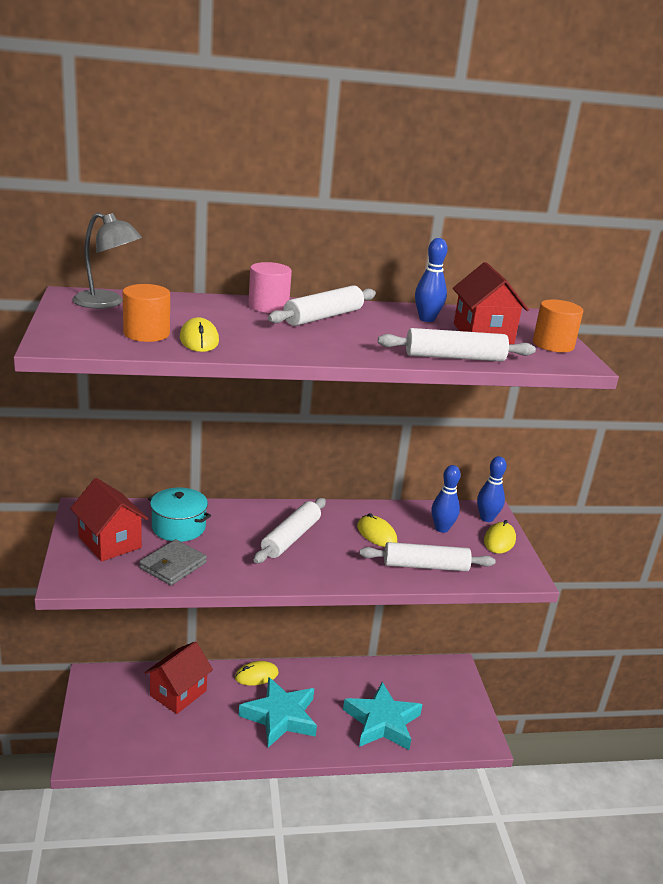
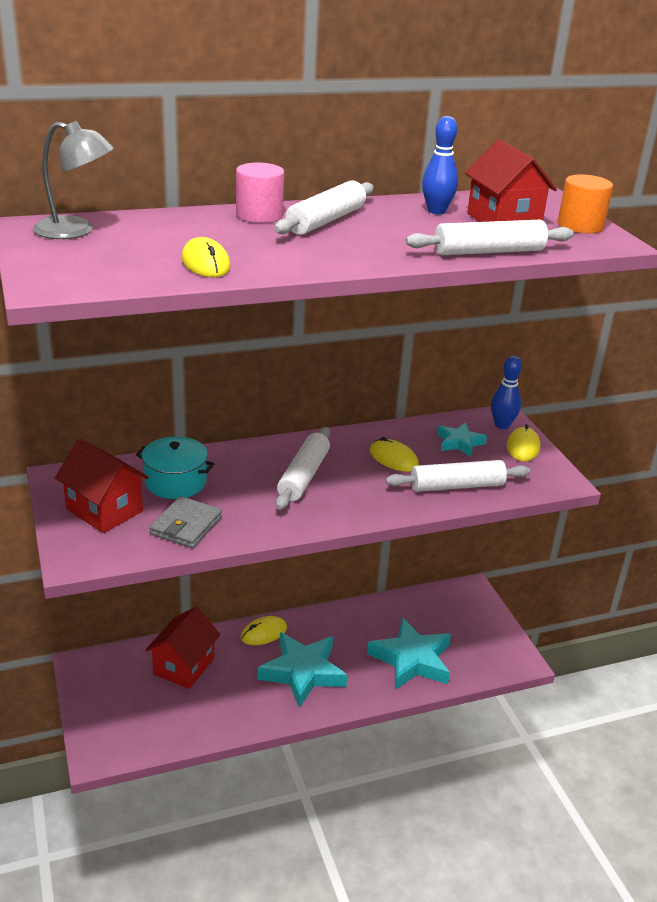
camera: 10 degrees left, 5 degrees up
(146, 333) = (142, 263): orange cylinder -> none
(442, 528) = (459, 443): blue bowling pin -> turquoise star

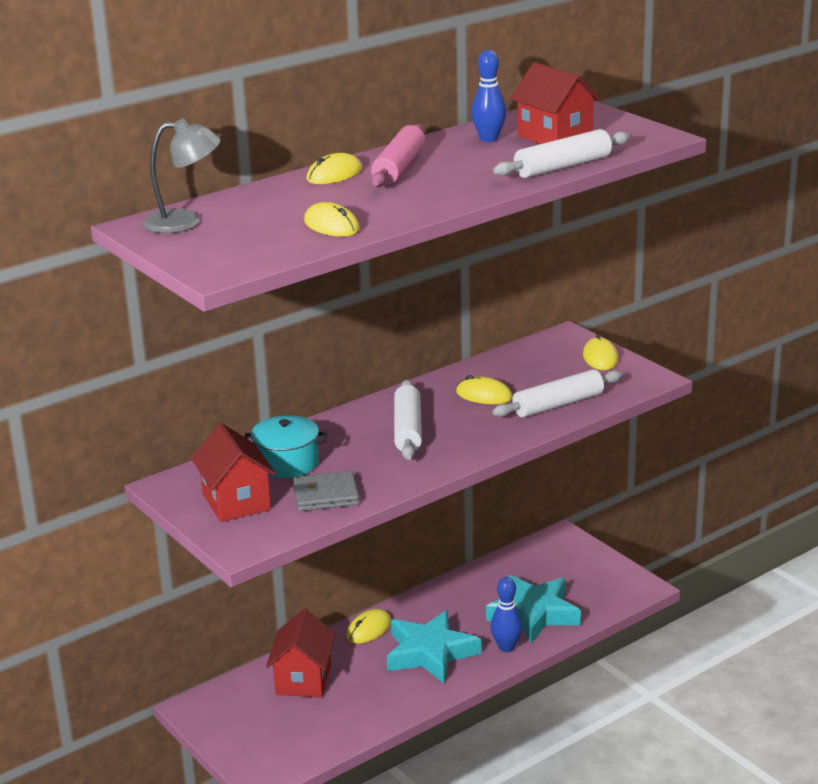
camera: 15 degrees left, 5 degrees down
(104, 510) = (236, 502): red house -> red house turned 45 degrees clockwise
(186, 525) = (325, 495): grey wallet -> grey wallet turned 75 degrees clockwise
(259, 215) = (334, 174): pink cylinder -> yellow mouse
(325, 221) = (399, 167): white rolling pin -> pink rolling pin
(459, 443) = (538, 367): turquoise star -> none
(502, 425) = (569, 343): blue bowling pin -> blue bowling pin (506, 647)
(580, 225) = (623, 127): orange cylinder -> none

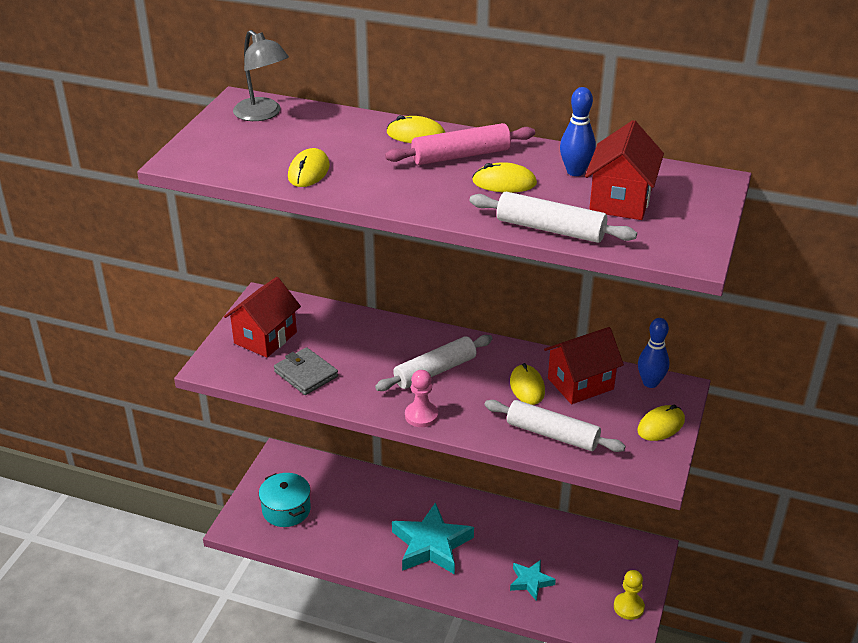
camera: 55 degrees right, 10 degrees up
(287, 463) = (335, 336): turquoise pot -> turquoise pot (286, 509)
(303, 679) = (348, 493): red house -> red house (580, 384)
(369, 629) = (431, 497): yellow mouse -> yellow mouse (504, 182)
(462, 455) = (421, 415): none -> pink pawn
(506, 647) = (474, 585): blue bowling pin -> blue bowling pin (650, 383)
(534, 613) = (531, 582): turquoise star -> turquoise star, size x0.54
(612, 574) = (628, 607): none -> yellow pawn

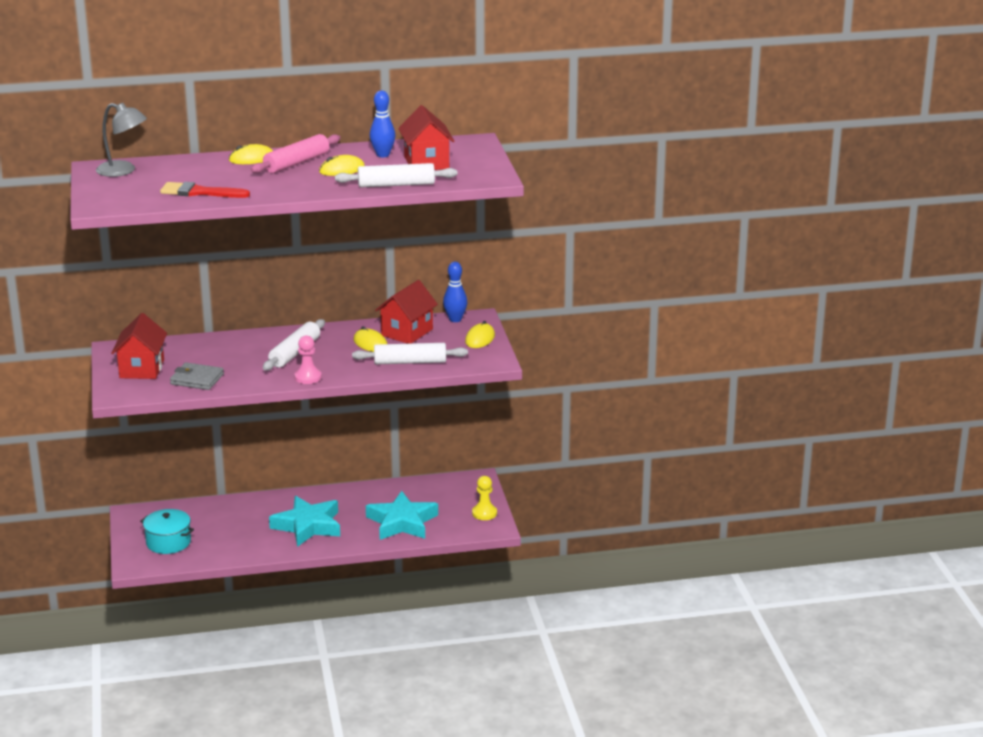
camera: 30 degrees left, 10 degrees down
(309, 171) = (199, 192): yellow mouse -> red brush
(531, 582) = (402, 522): turquoise star -> turquoise star, size x1.86

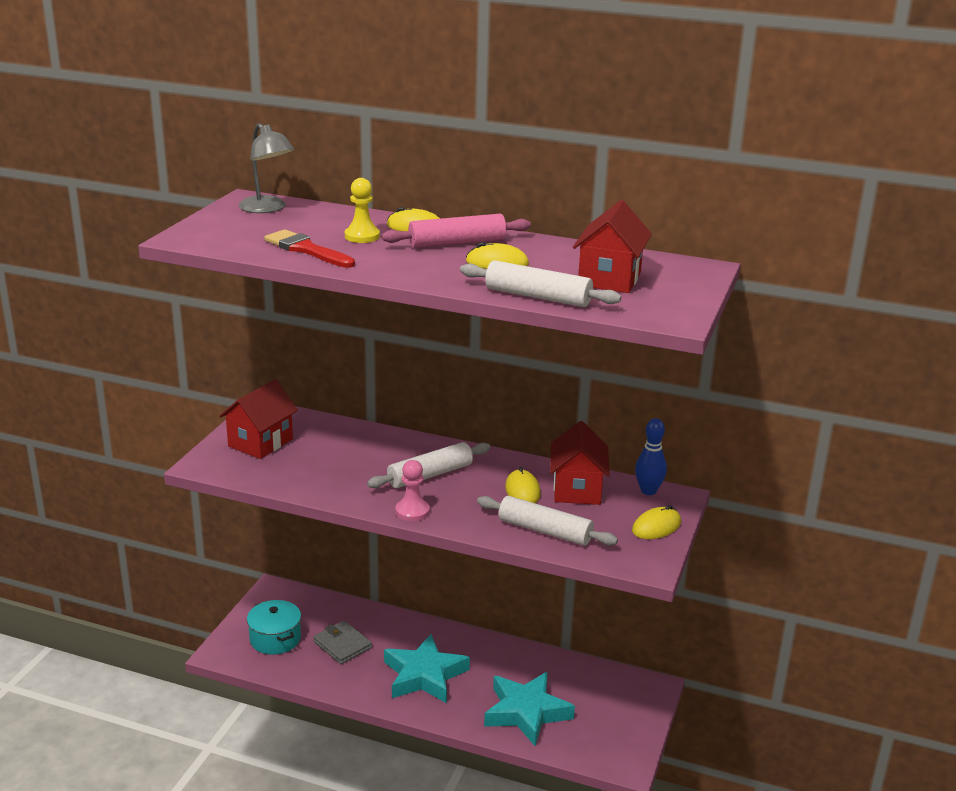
camera: 30 degrees right, 0 degrees up
(197, 379) = (298, 473): grey wallet -> grey wallet (342, 645)
(383, 155) = (568, 257): blue bowling pin -> none
(407, 332) = (577, 489): red house -> red house turned 60 degrees counterclockwise
(484, 513) = (628, 739): yellow pawn -> yellow pawn (362, 236)

